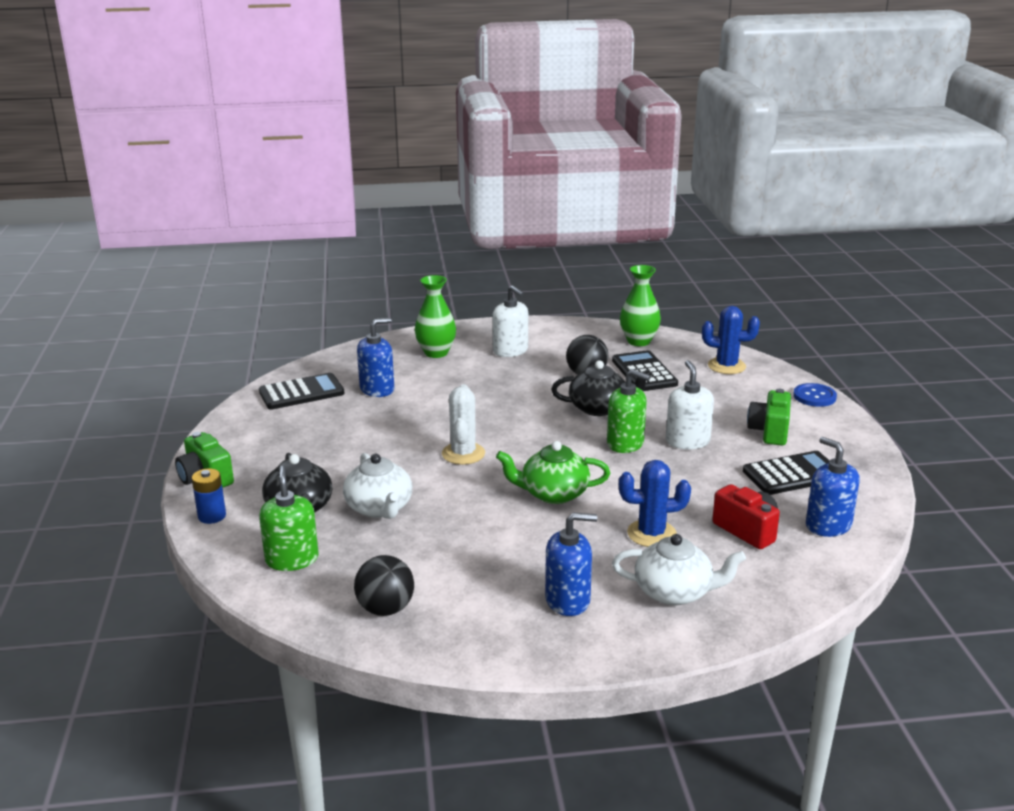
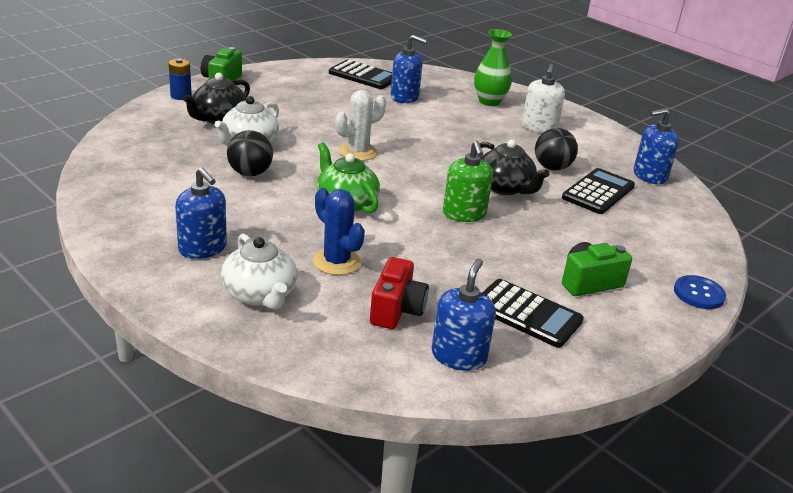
camera: 50 degrees right, 5 degrees up
(292, 559) = (157, 134): green soap dispenser -> none
(385, 609) = (128, 181): black ball -> black ball (250, 173)
(638, 341) = (649, 176): green vase -> blue soap dispenser
(687, 441) = (509, 243): white soap dispenser -> none
(726, 366) = (678, 230): blue cactus -> none

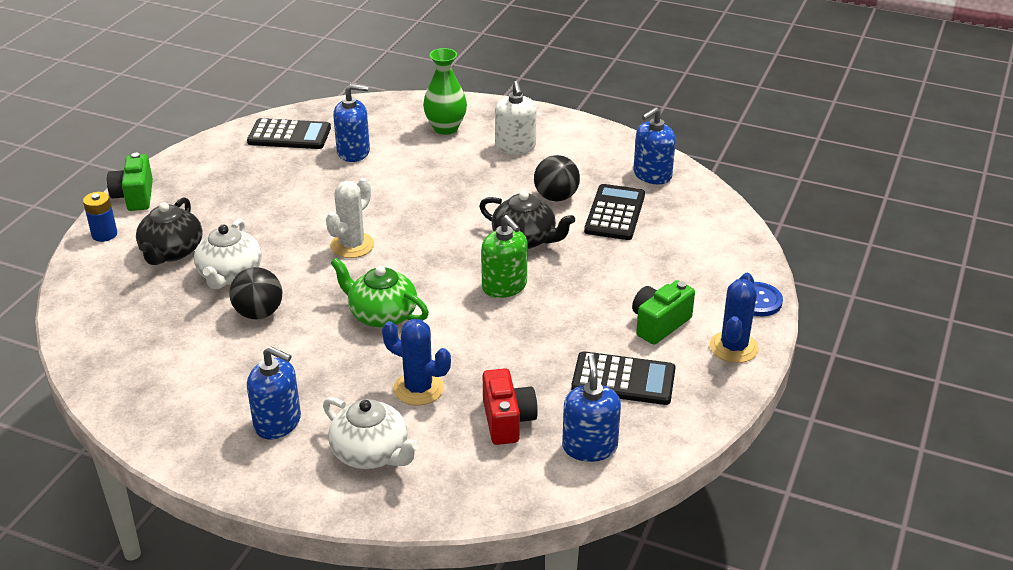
camera: 20 degrees left, 5 degrees up
(653, 323) = (733, 347): none -> blue cactus

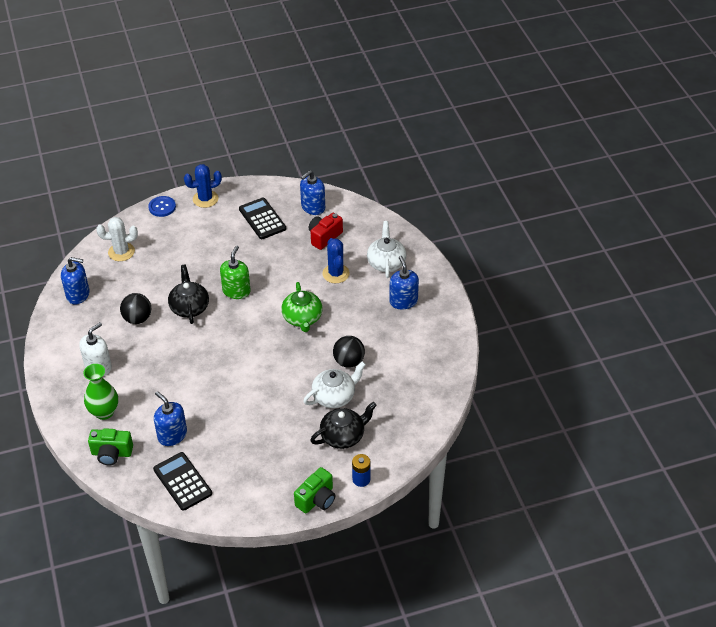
camera: 130 degrees left, 10 degrees up
(352, 245) = (262, 368): white cactus -> white cactus (121, 252)
(614, 213) = (132, 288): black calculator -> none
(659, 324) = (212, 227): green camera -> green camera (111, 453)

